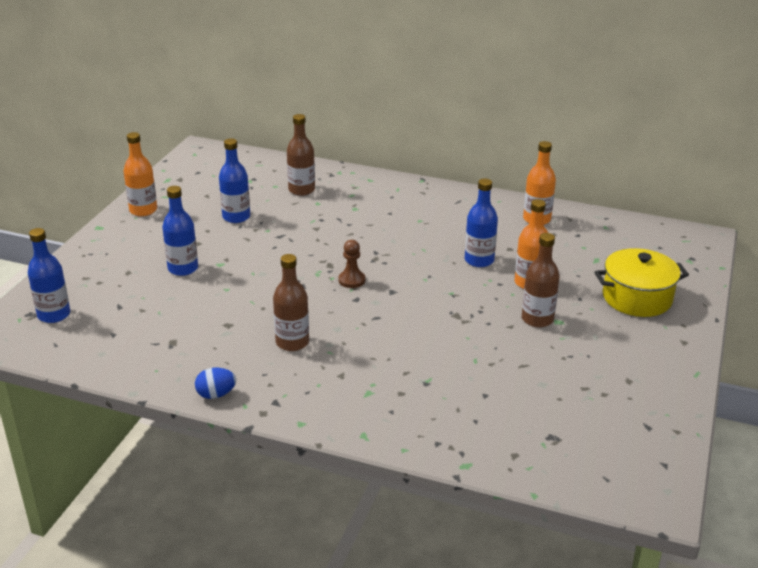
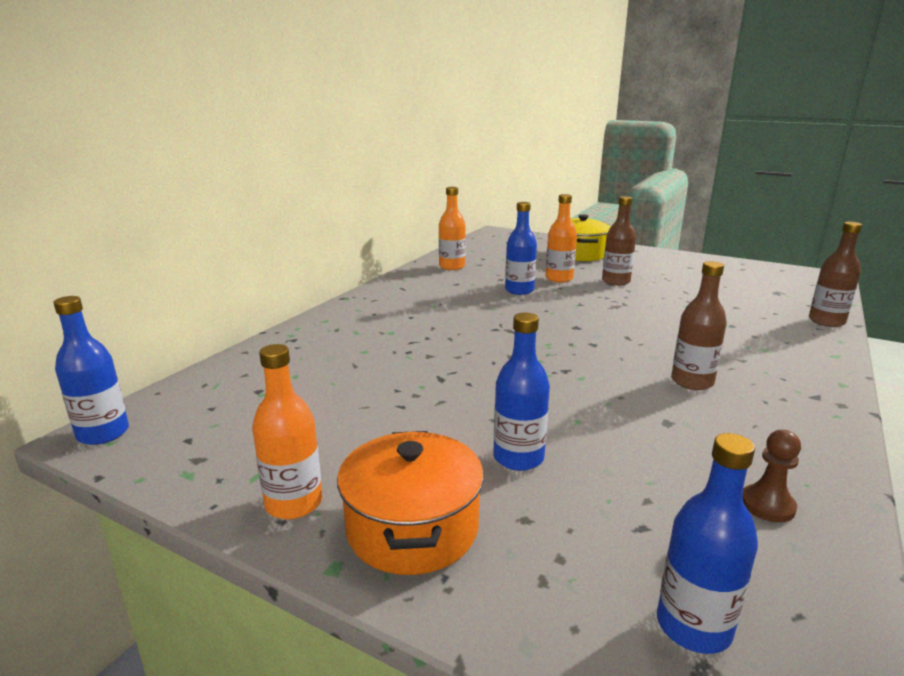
camera: 80 degrees left, 10 degrees down
(123, 242) = (412, 528): none -> orange pot
(216, 394) = (830, 434): blue egg -> none
(236, 217) = (372, 408): blue bottle -> blue bottle (103, 433)
(301, 190) = (321, 359): brown bottle -> brown bottle (826, 321)
(352, 280) = (554, 344): brown pawn -> brown pawn (767, 505)

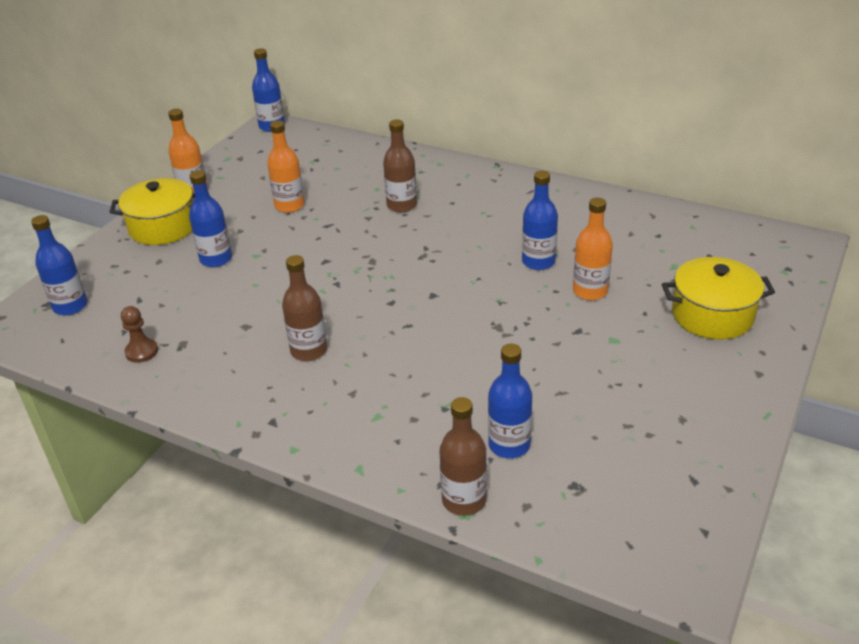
camera: 90 degrees right, 15 degrees up
(412, 528) = (163, 227): orange pot -> yellow pot
(452, 266) = (614, 215): orange bottle -> orange bottle (289, 205)
(615, 281) = (589, 336): brown bottle -> brown bottle (401, 205)
(755, 307) = (509, 445): none -> blue bottle

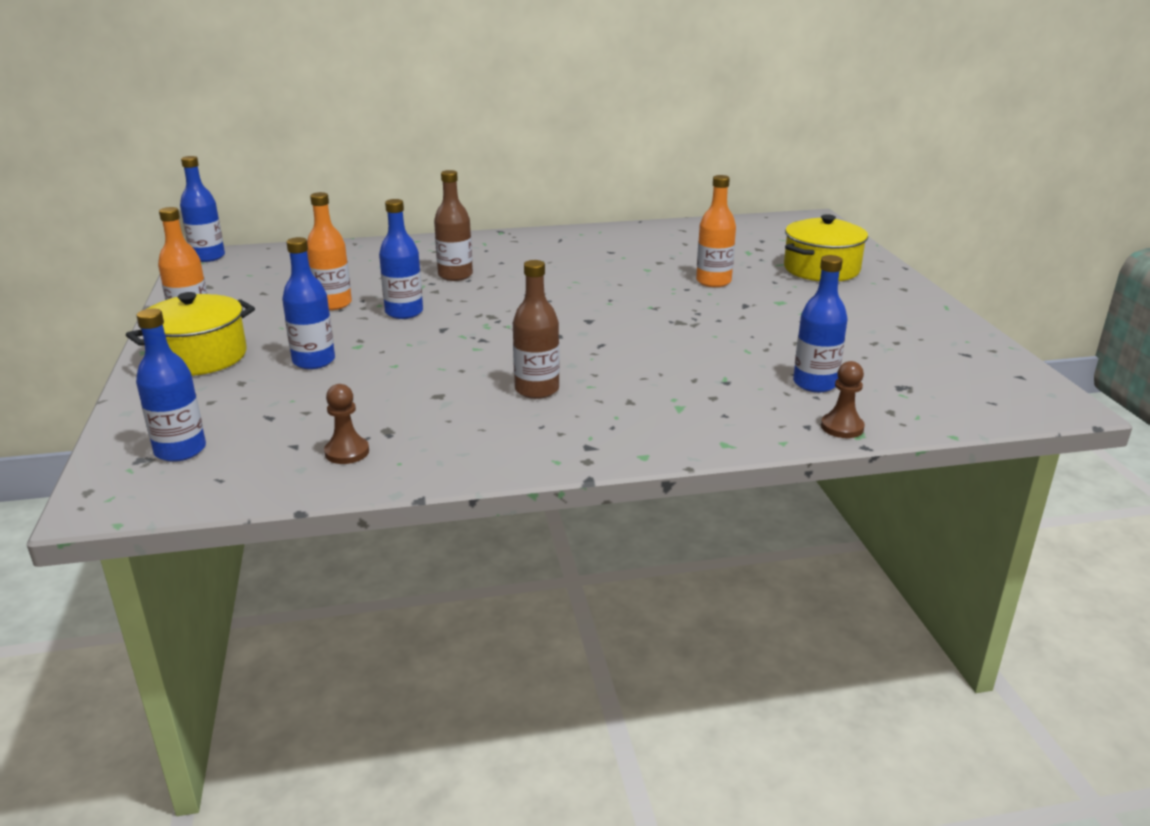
camera: 40 degrees left, 10 degrees down
(464, 500) = (842, 427): brown bottle -> brown pawn
(538, 262) = (642, 277): blue bottle -> blue bottle (404, 312)

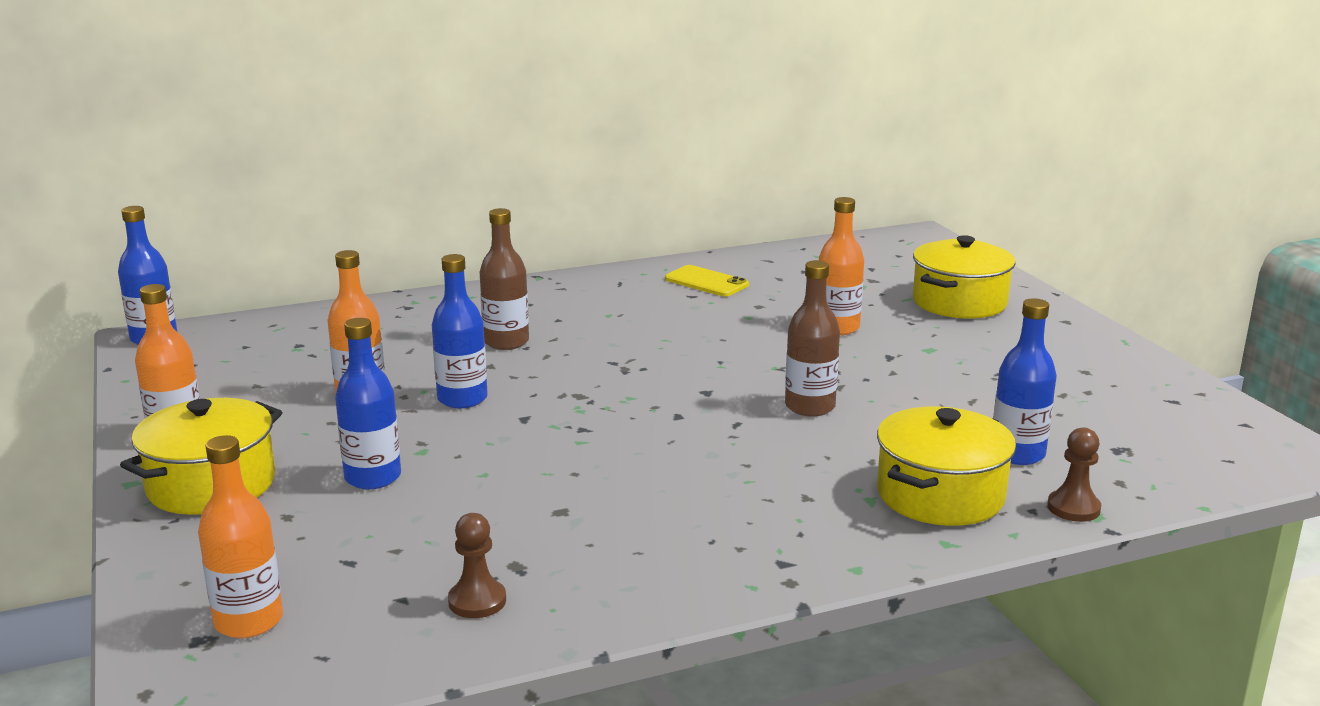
camera: 10 degrees left, 5 degrees down
(180, 450) = (248, 621): blue bottle -> orange bottle
(537, 390) = (683, 492): brown bottle -> brown bottle (810, 407)
(627, 243) = (706, 282): none -> yellow phone
(737, 409) = (940, 495): none -> yellow pot

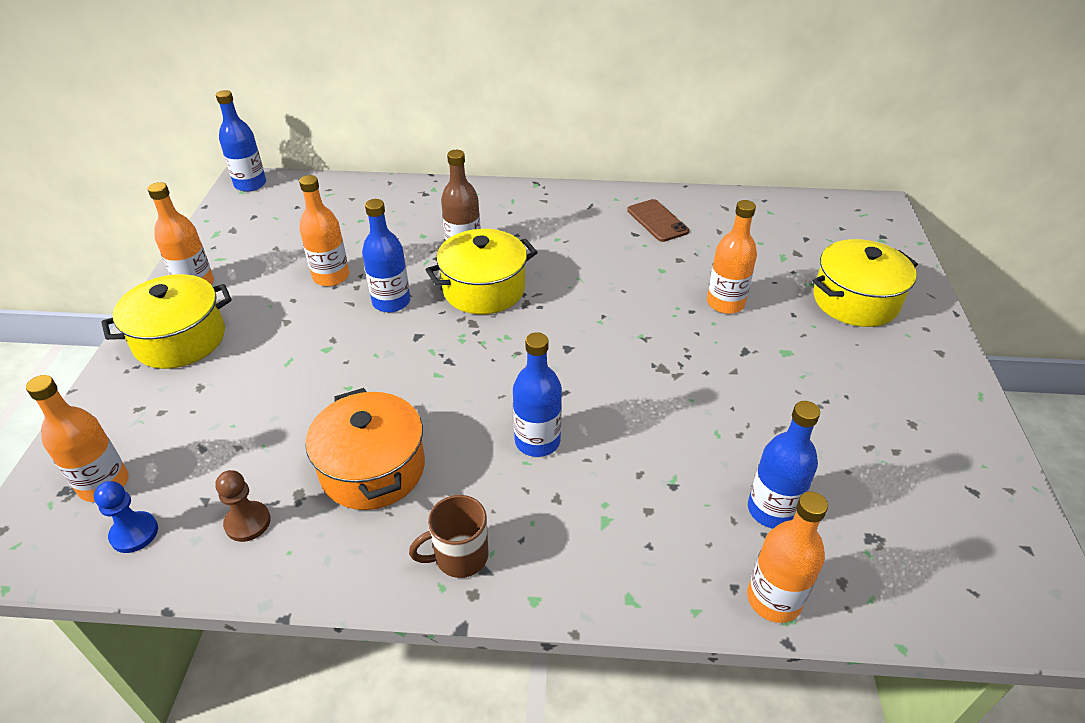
camera: 25 degrees right, 20 degrees up
(339, 647) = (134, 533): none -> blue pawn
(373, 477) = (277, 366): blue bottle -> blue bottle (537, 441)
(583, 526) = (373, 469): none -> orange pot
(706, 282) = (657, 221): yellow phone -> brown phone
(748, 561) = (459, 556): none -> brown mug
(810, 407) = (635, 391): brown bottle -> none
(940, 495) = (666, 537): yellow pot -> yellow pot (484, 289)
(1073, 508) = (773, 599): brown pawn -> orange bottle

